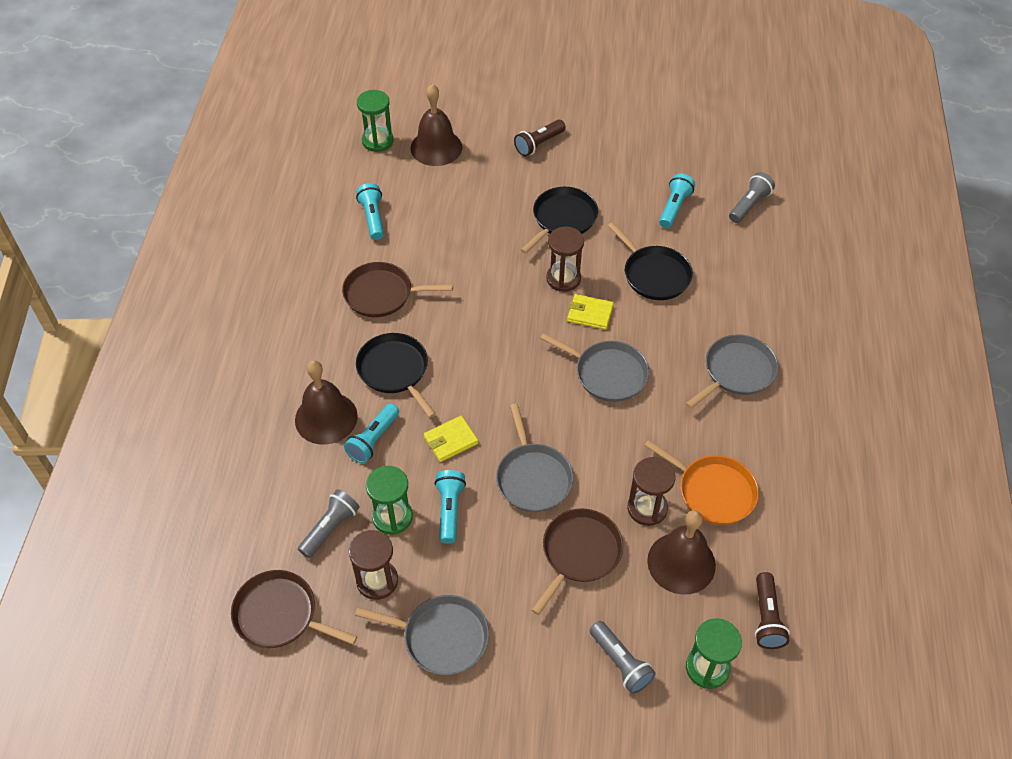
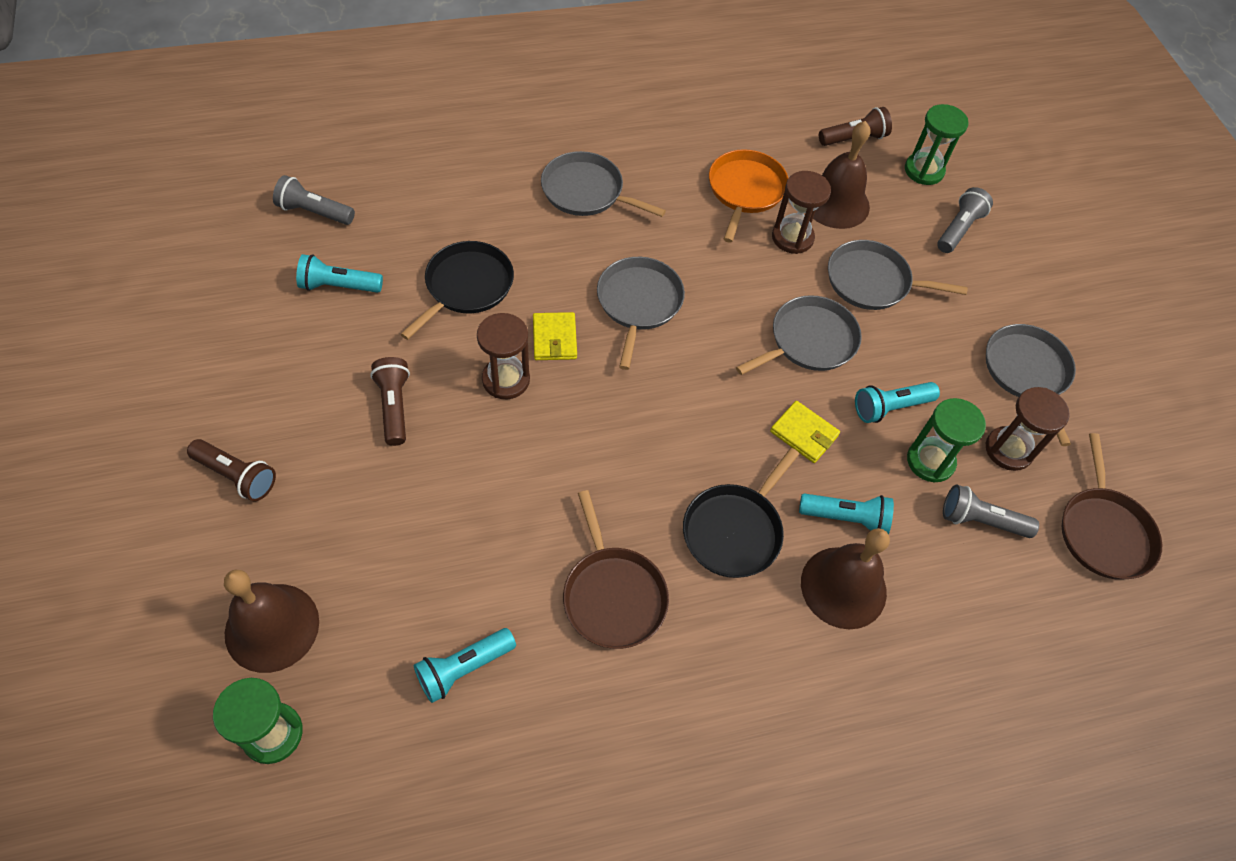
camera: 115 degrees left, 5 degrees up
(562, 219) = (394, 406): black pan -> brown flashlight
(579, 553) = (872, 281): brown pan -> grey pan

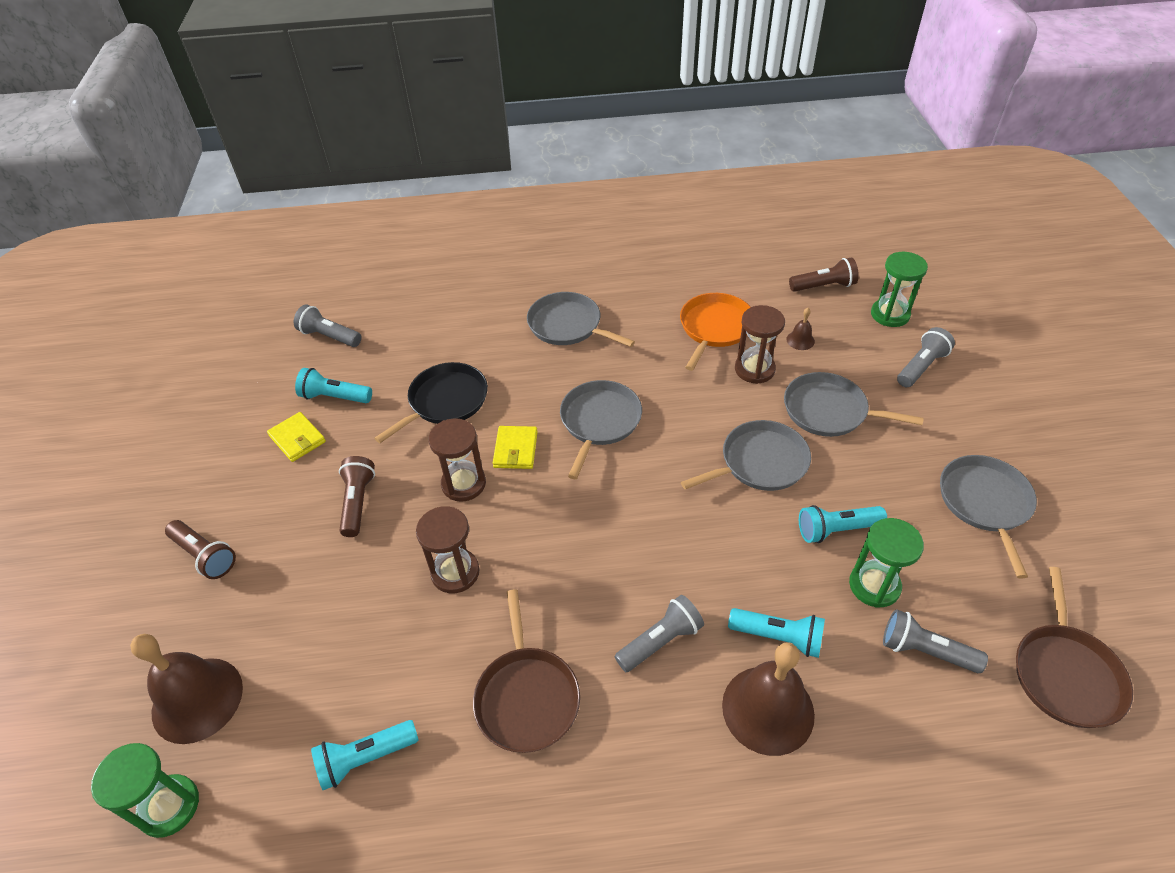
camera: 15 degrees right, 10 degrees down
(734, 530) = (660, 641): black pan -> grey flashlight
(804, 434) = (744, 550): yellow wallet -> yellow wallet (297, 439)
(836, 203) = (800, 340): brown bell -> brown bell, size x0.43
(1008, 450) = (960, 579): brown hourglass -> brown hourglass (455, 572)

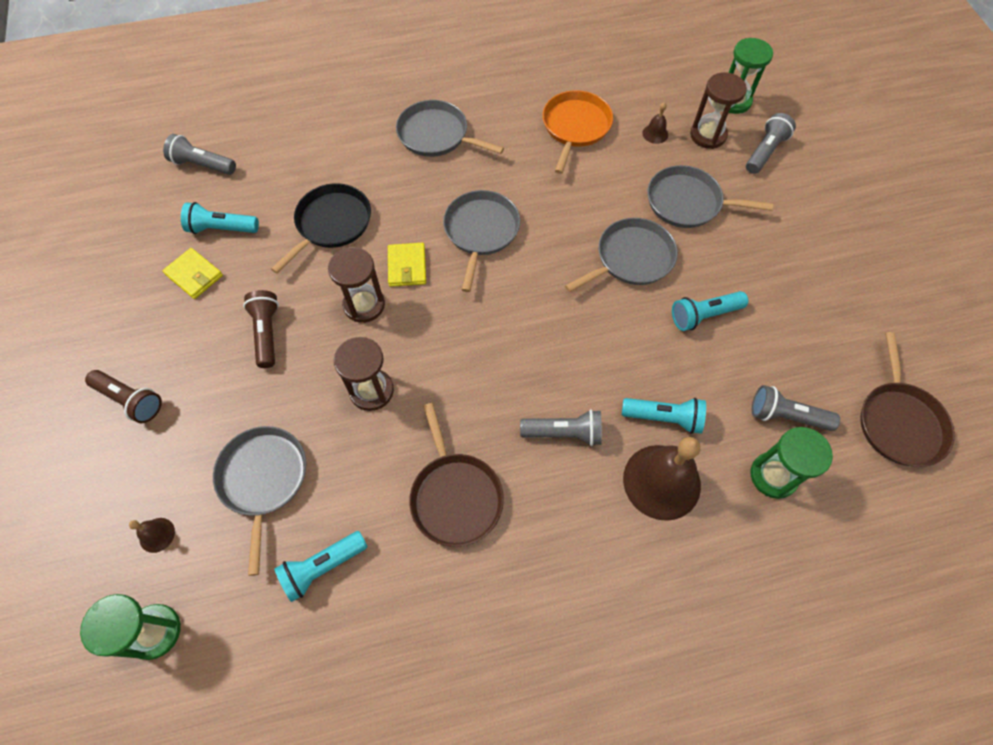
camera: 10 degrees left, 15 degrees up
(197, 699) = (157, 535): brown bell -> brown bell, size x0.43
(660, 641) = (564, 433): grey flashlight -> grey flashlight turned 45 degrees clockwise
(754, 369) = (616, 166): brown hourglass -> brown hourglass (708, 135)
(824, 286) = (671, 76): brown flashlight -> none
(874, 585) = (740, 363): green hourglass -> green hourglass (773, 476)
(985, 503) = (827, 278): grey pan -> grey pan (263, 479)

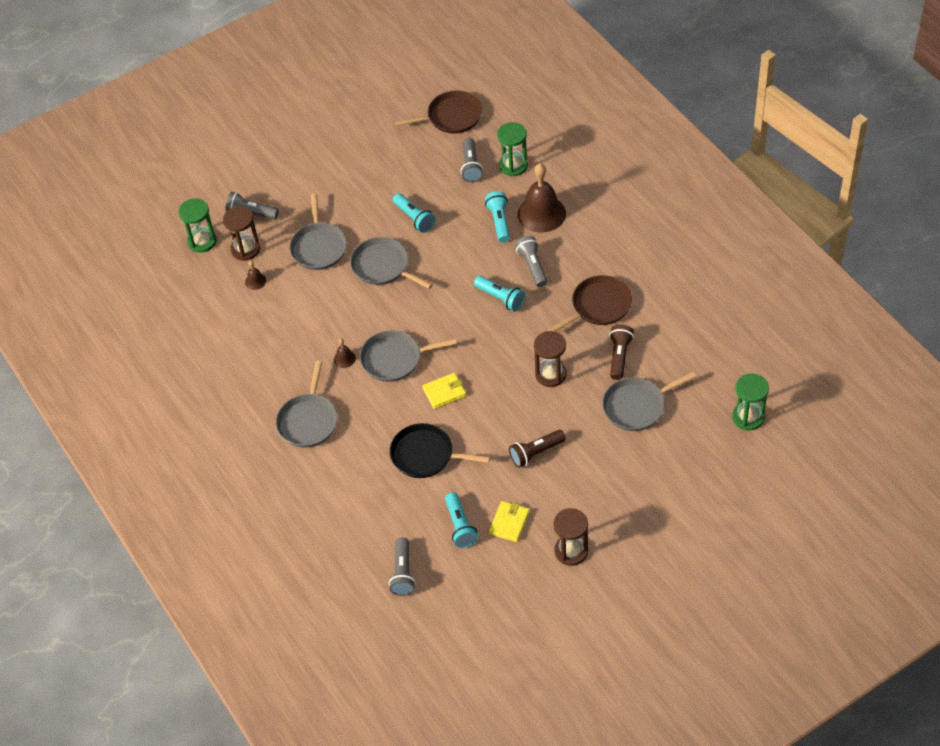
camera: 105 degrees left, 10 degrees down
(130, 400) = (622, 508): brown flashlight -> brown flashlight (619, 356)
(157, 535) = (698, 445): brown bell -> brown bell (344, 358)
(322, 567) = (672, 353): turquoise flashlight -> turquoise flashlight (500, 298)
(364, 305) = (488, 405): brown hourglass -> brown hourglass (571, 551)
(575, 127) = (266, 332): orange pan -> none

